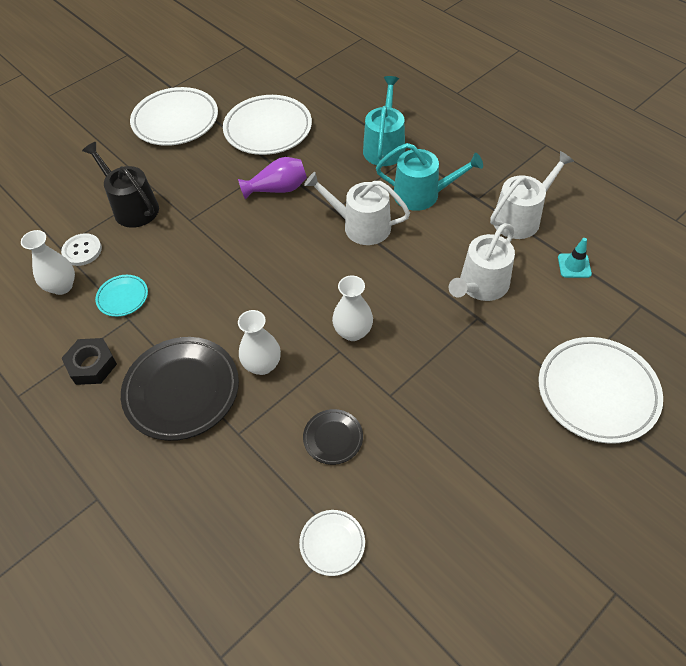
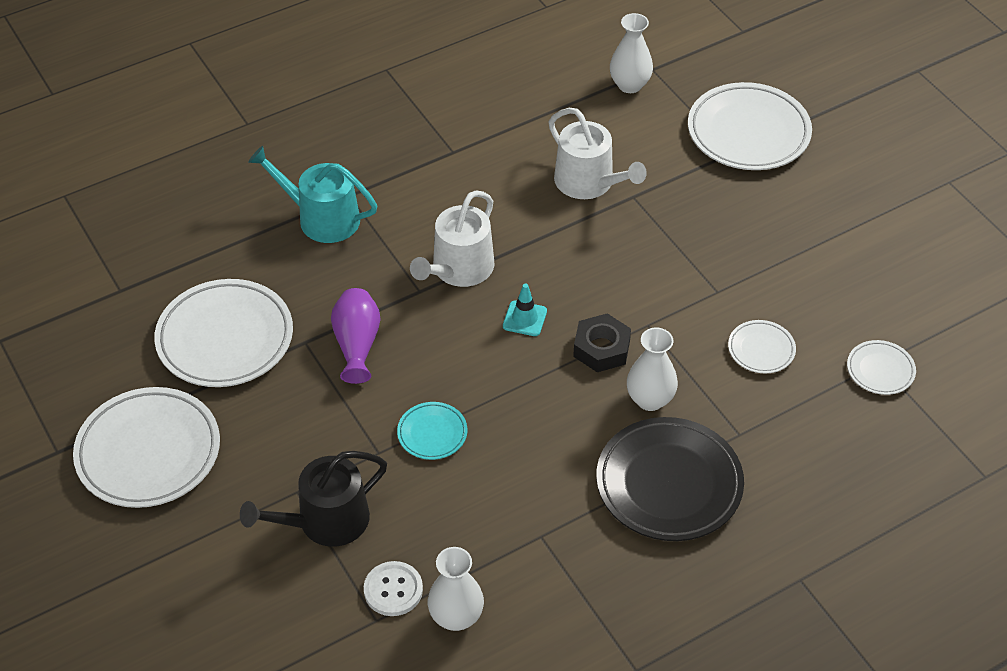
camera: 80 degrees left, 5 degrees down
(92, 365) = (606, 581): black nut -> black nut (601, 348)
(123, 297) = (500, 541): turquoise plate -> turquoise plate (432, 433)
(333, 438) = (761, 349): black plate -> white plate
(353, 332) = (623, 307): white vase -> white vase (629, 85)
(422, 194) = (426, 200): turquoise watering can -> none
(521, 218) = (498, 123): white watering can -> none
(574, 266) = (584, 101): turquoise traffic cone -> turquoise traffic cone (524, 318)

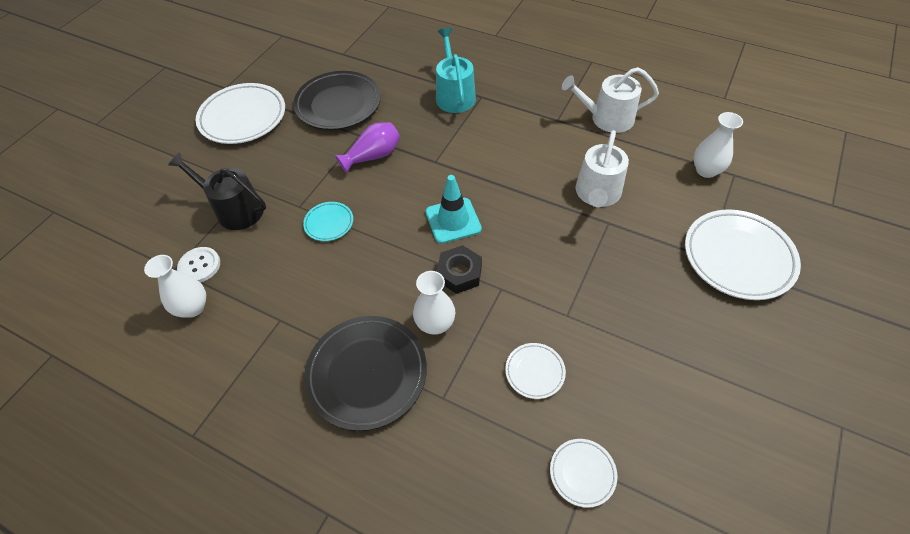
camera: 60 degrees right, 5 degrees up
(225, 338) = (338, 104): white plate -> black plate
(458, 269) = (466, 170): white watering can -> white watering can (606, 118)
(524, 318) = (453, 220): turquoise traffic cone -> turquoise traffic cone, size x1.64

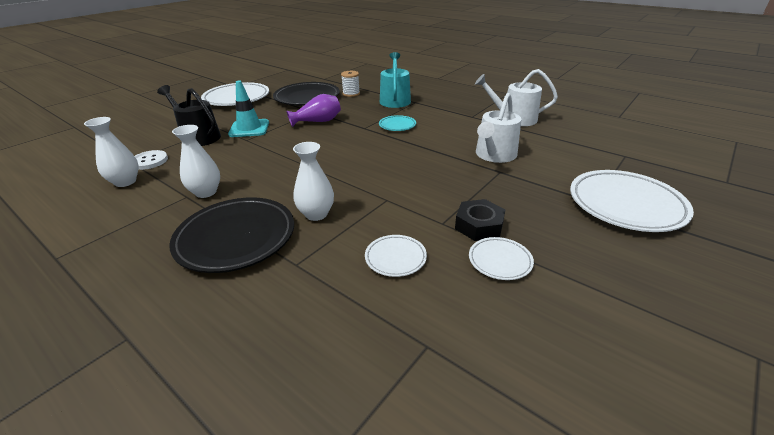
camera: 10 degrees right, 20 degrees down
(329, 223) = (263, 150): turquoise plate -> turquoise plate (397, 125)
(393, 87) = (351, 94): none -> white spool
(453, 220) = (363, 158): turquoise traffic cone -> turquoise traffic cone (249, 128)
(459, 273) = (354, 186): black nut -> black nut (479, 225)
(582, 473) = (417, 349): white plate -> white plate (500, 261)
(706, 170) = (598, 151): white vase -> white vase (206, 192)

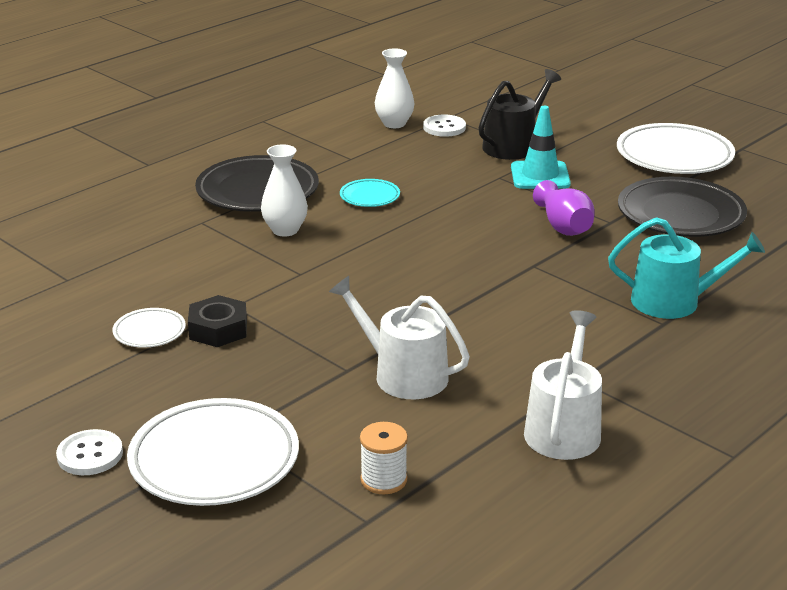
camera: 95 degrees right, 5 degrees down
(206, 192) = (356, 167): white vase -> none
(351, 94) = (708, 256): white spool -> white spool (384, 480)
(395, 258) = (185, 272): white plate -> none
(397, 125) = (540, 295): turquoise plate -> turquoise plate (369, 197)
(674, 259) = (90, 455): none -> white button

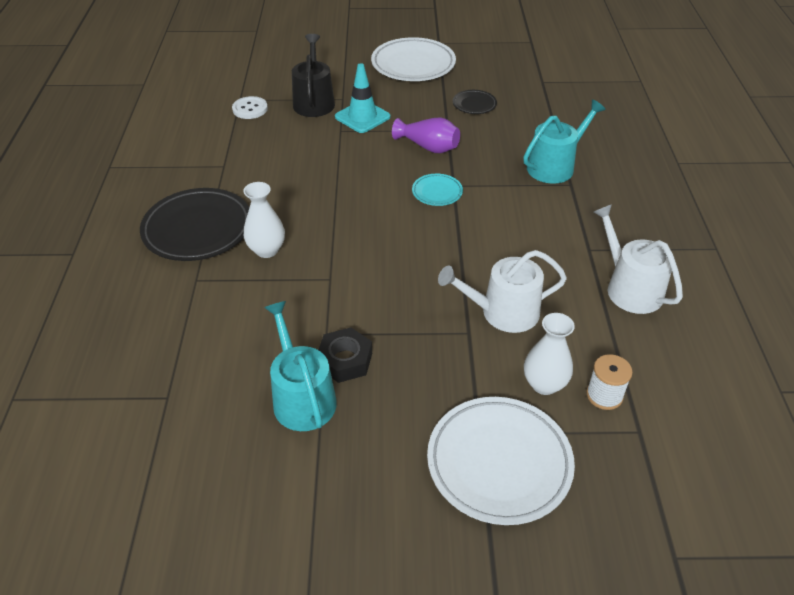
camera: 45 degrees left, 15 degrees up
(90, 455) = (419, 529): white button -> none
(149, 332) = (302, 397): white plate -> turquoise watering can
(369, 197) = (283, 190): turquoise plate -> turquoise plate (437, 192)
(394, 123) = (211, 122): white vase -> white vase (544, 384)
(680, 214) = (474, 104): black plate -> black plate, size x0.49

